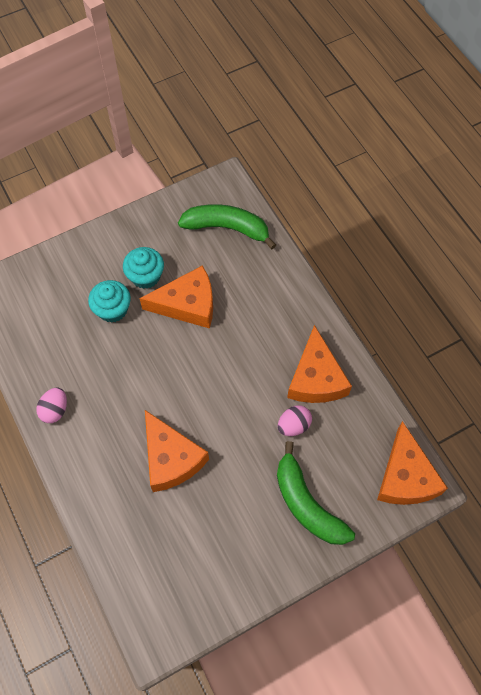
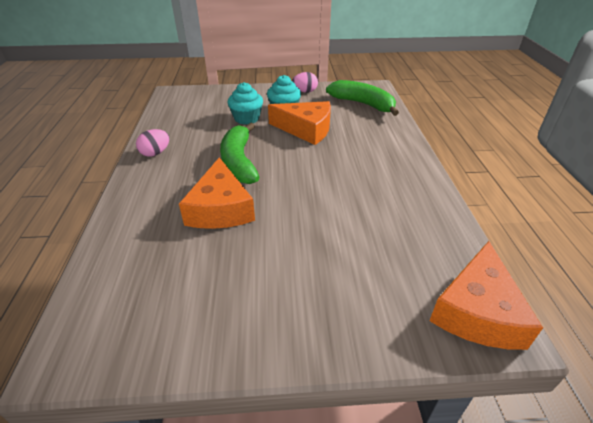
camera: 25 degrees right, 25 degrees down
(293, 425) = (356, 223): pink egg -> pink egg (305, 91)
(307, 504) = (336, 292): green banana -> green banana (239, 162)
(316, 378) = (397, 198): orange cheese -> none

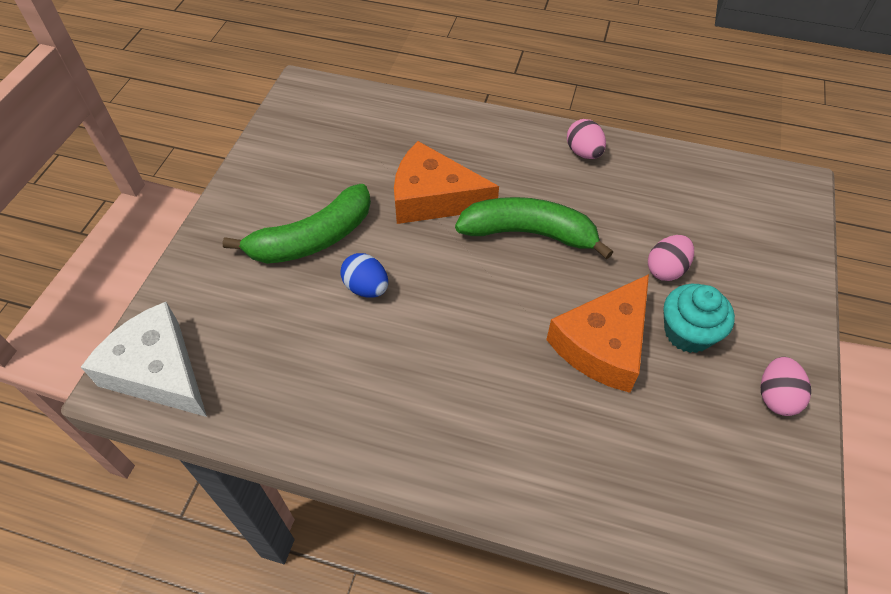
camera: 110 degrees right, 15 degrees up
(246, 118) = (666, 269): turquoise cupcake -> pink egg
(322, 218) = (366, 288): none -> blue egg
(363, 104) = (691, 490): green banana -> green banana (312, 239)
(477, 311) = (158, 371): orange cheese -> white cheese

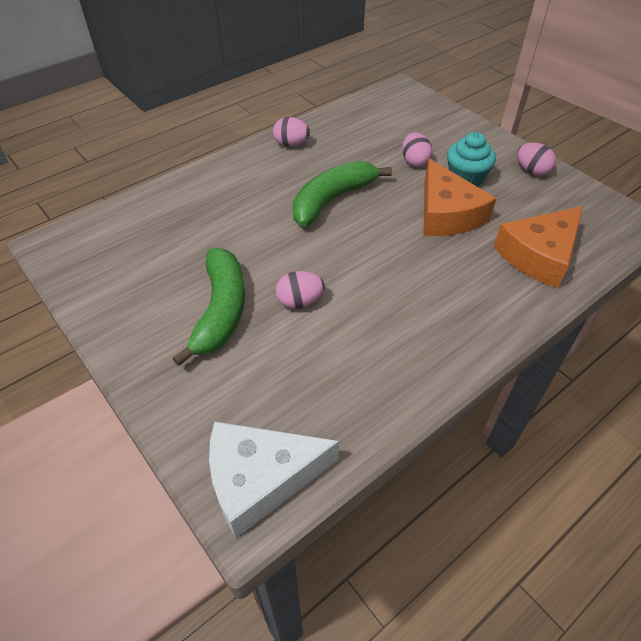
camera: 55 degrees left, 5 degrees down
(366, 288) = (300, 301): blue egg -> pink egg
(433, 198) = (253, 227): orange cheese -> orange cheese (539, 255)

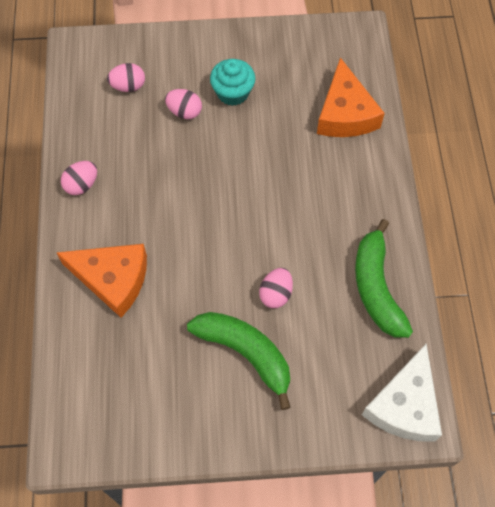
camera: 55 degrees left, 15 degrees up
(332, 200) = (182, 201): green banana -> green banana (376, 287)
(446, 214) = (261, 136): orange cheese -> orange cheese (113, 279)
(532, 171) = (261, 45): pink egg -> pink egg (128, 86)

